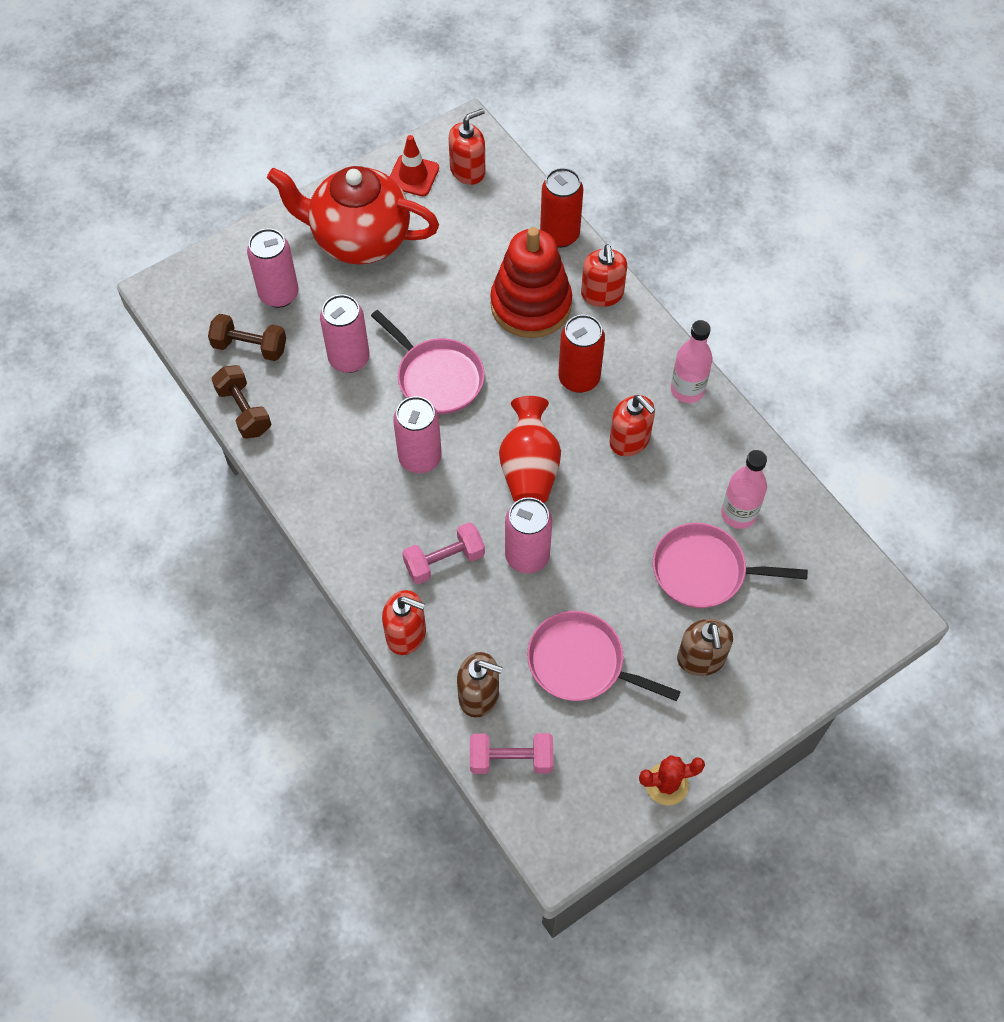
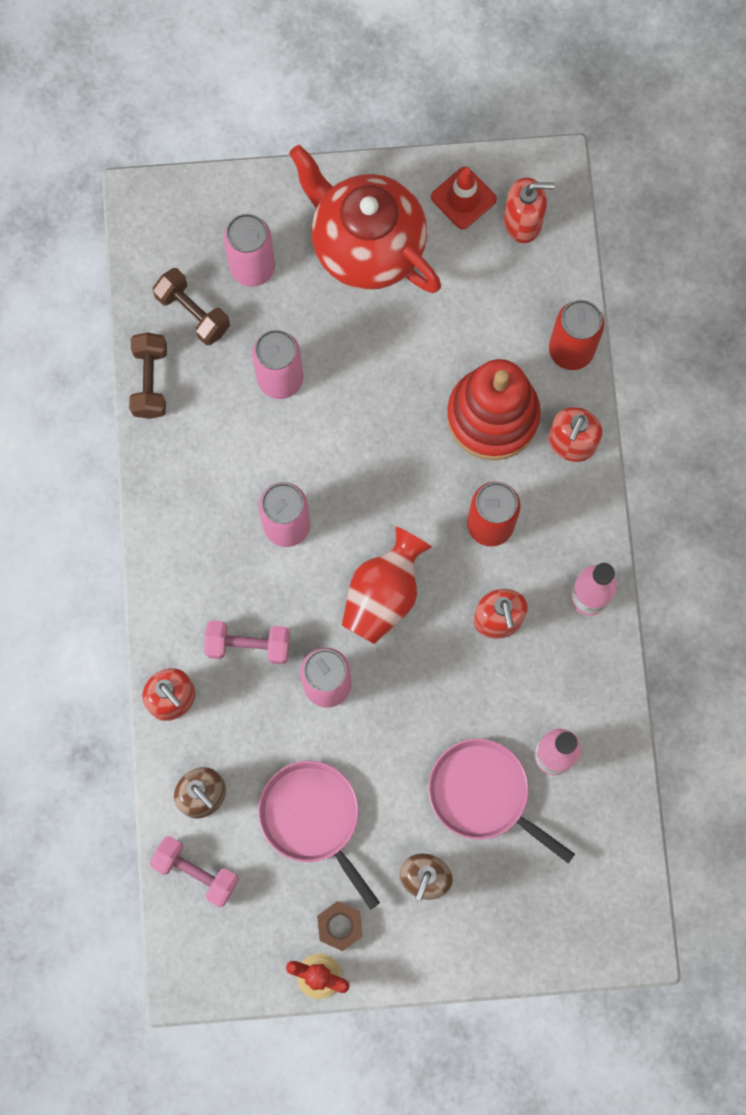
camera: 30 degrees right, 15 degrees up
(437, 378) = (353, 447): pink pan -> none
(658, 734) = (340, 926): none -> brown nut

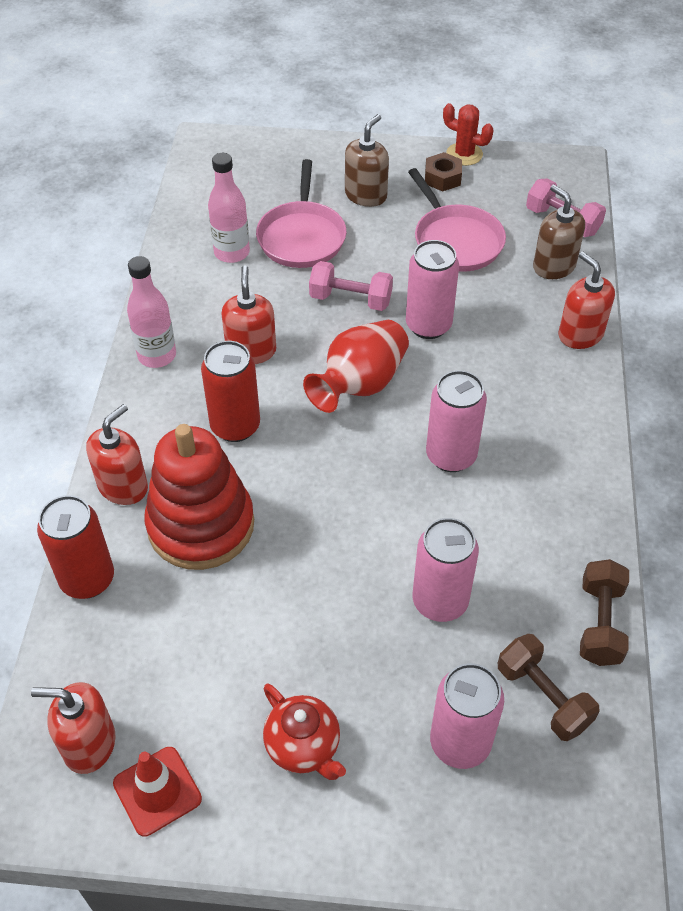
camera: 170 degrees left, 25 degrees down
(248, 645) = (502, 364): pink dumbbell -> pink dumbbell (350, 299)
(366, 246) = (303, 747): red teapot -> red teapot, size x0.49
(483, 794) = (302, 237): pink pan -> pink pan turned 45 degrees clockwise

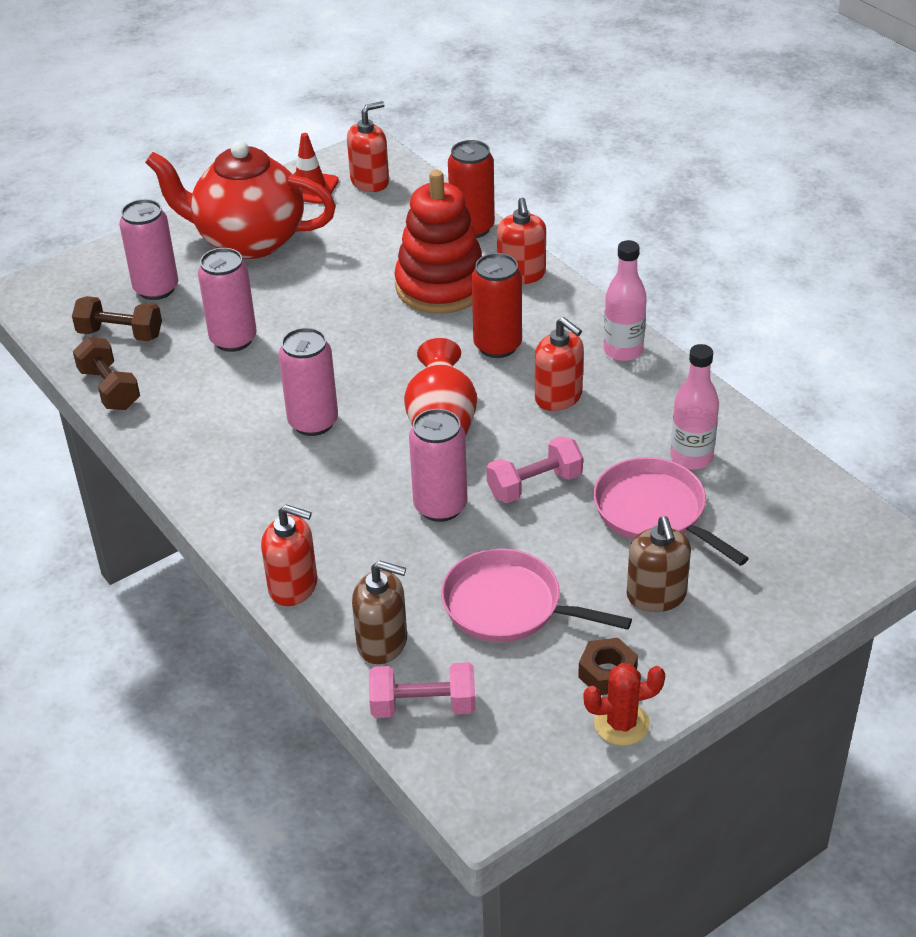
camera: 140 degrees right, 10 degrees down
(303, 747) = (249, 240): red teapot -> red teapot, size x2.03

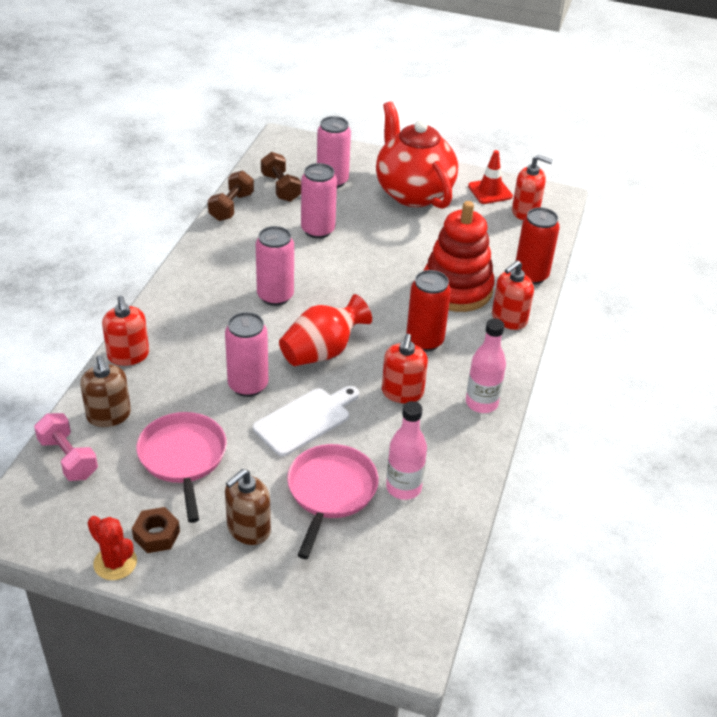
camera: 50 degrees right, 0 degrees up
(534, 485) = (305, 420): pink dumbbell -> white cutting board

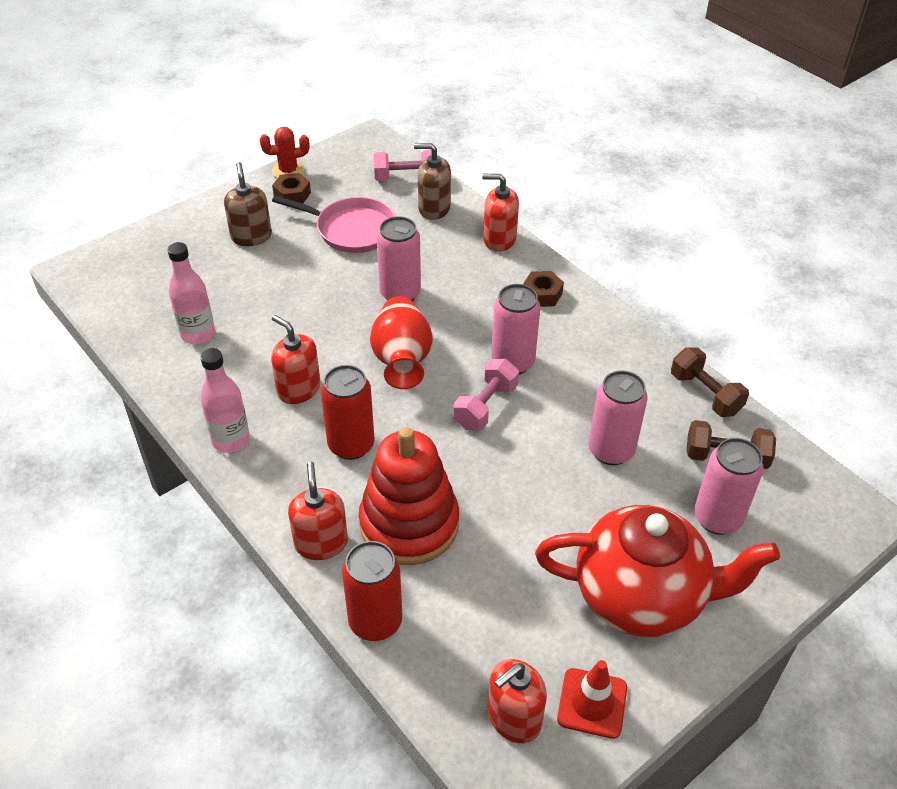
camera: 125 degrees right, 5 degrees up
(185, 307) = (542, 294): none -> brown nut
(305, 420) = (327, 310): white cutting board -> none
(330, 293) = (485, 406): none -> pink dumbbell
(330, 491) = (239, 291): pink pan -> none

